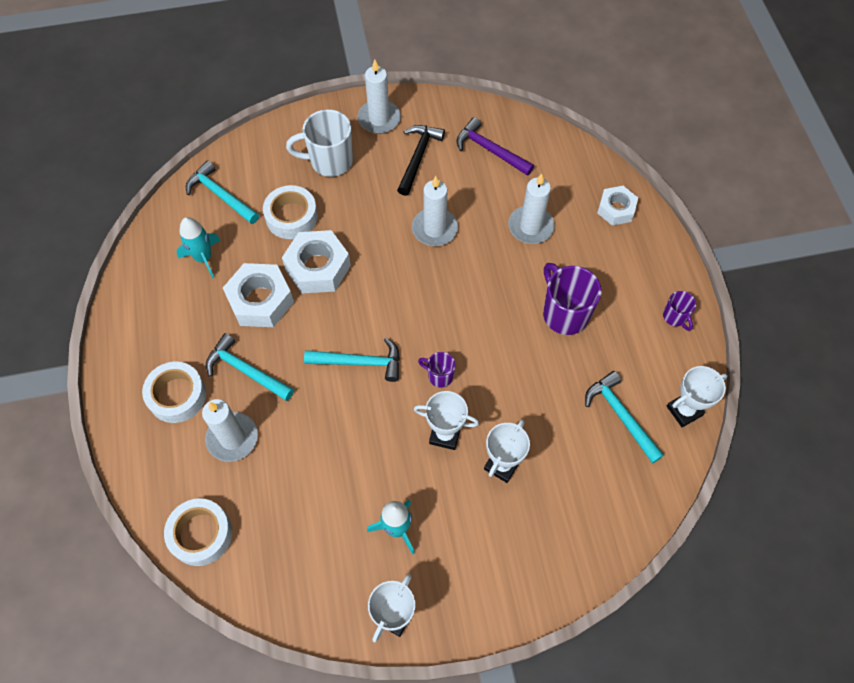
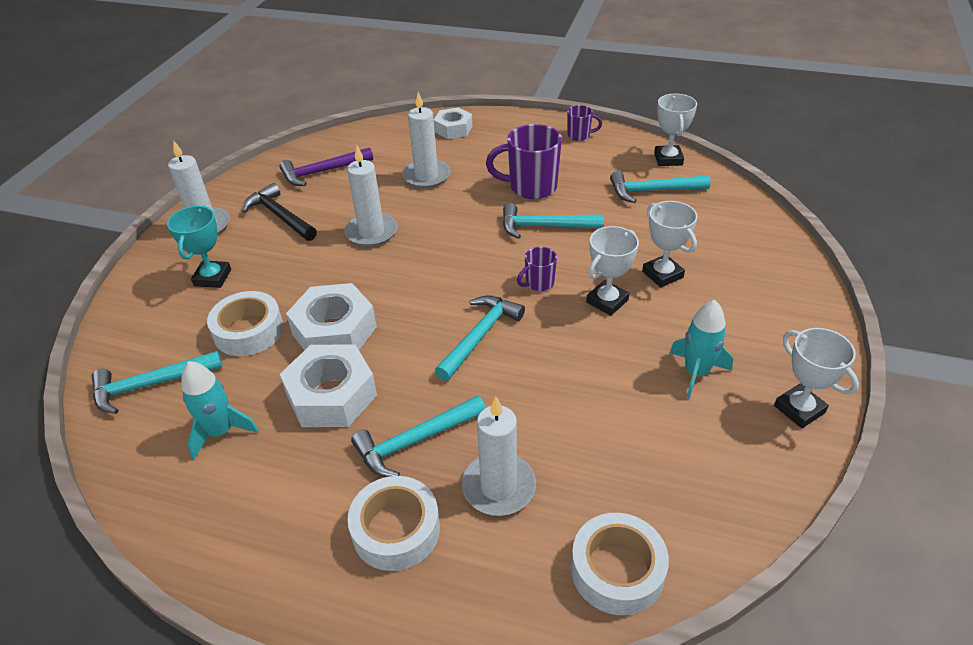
camera: 60 degrees left, 20 degrees down
(330, 161) = (212, 277): white mug -> turquoise trophy
(514, 348) = (544, 226): none -> turquoise hammer

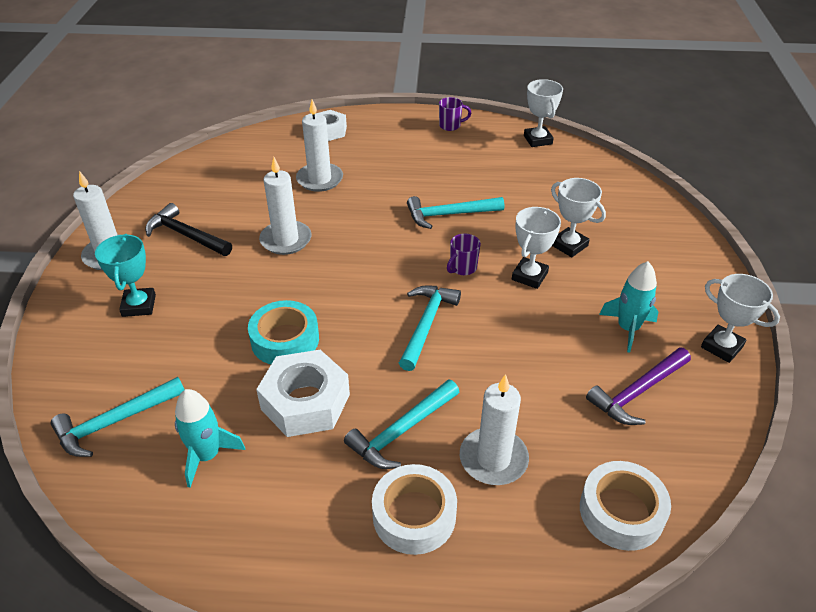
camera: 15 degrees left, 0 degrees up
(248, 331) = (197, 353): white tape -> none
(322, 172) = (213, 186): purple hammer -> purple hammer (637, 392)
(334, 331) = (285, 340): white nut -> turquoise tape
(531, 187) = (423, 179): purple mug -> none
(652, 191) = (534, 170): turquoise hammer -> none

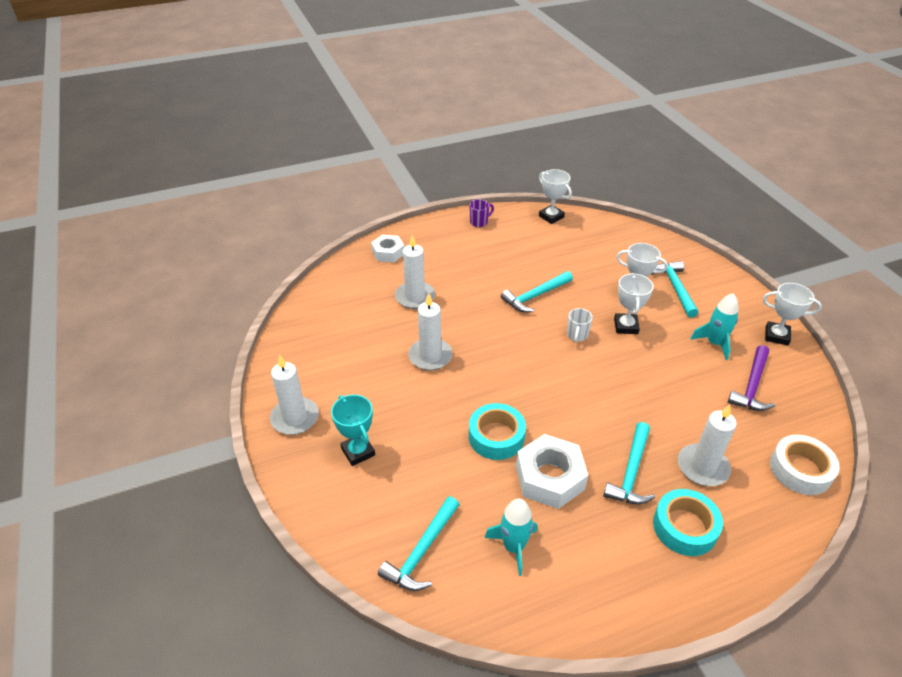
camera: 25 degrees left, 0 degrees up
(186, 235) = (345, 379): black hammer -> none
(414, 515) = (684, 527): white tape -> turquoise tape
(426, 324) = (586, 387): turquoise hammer -> turquoise hammer (675, 288)
(462, 268) = (577, 335): purple mug -> white mug

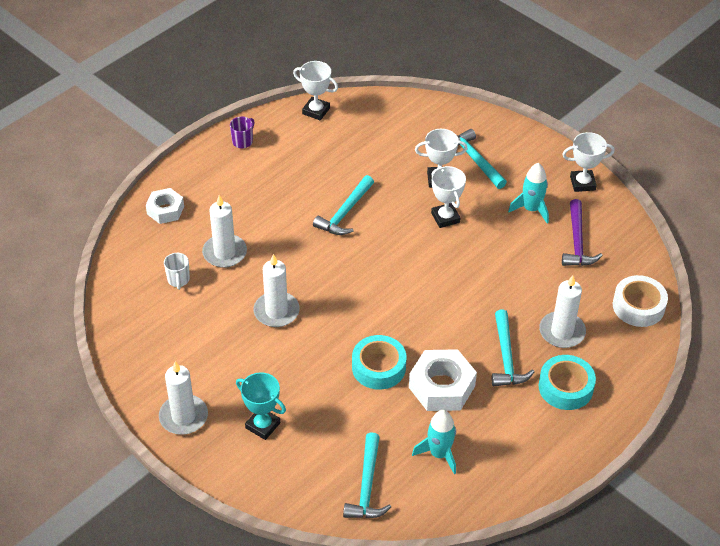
camera: 25 degrees left, 5 degrees up
(577, 335) = (404, 242): white mug -> white mug (178, 280)

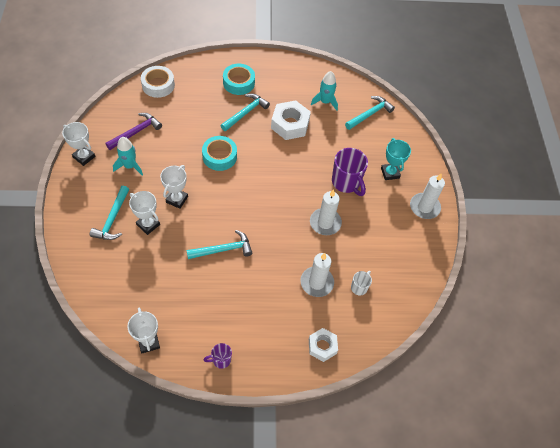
camera: 140 degrees left, 10 degrees up
(300, 372) = (346, 182): none -> purple mug
(378, 367) = (307, 155): turquoise tape -> turquoise tape (219, 156)
(562, 332) = (206, 103): white candle -> none

